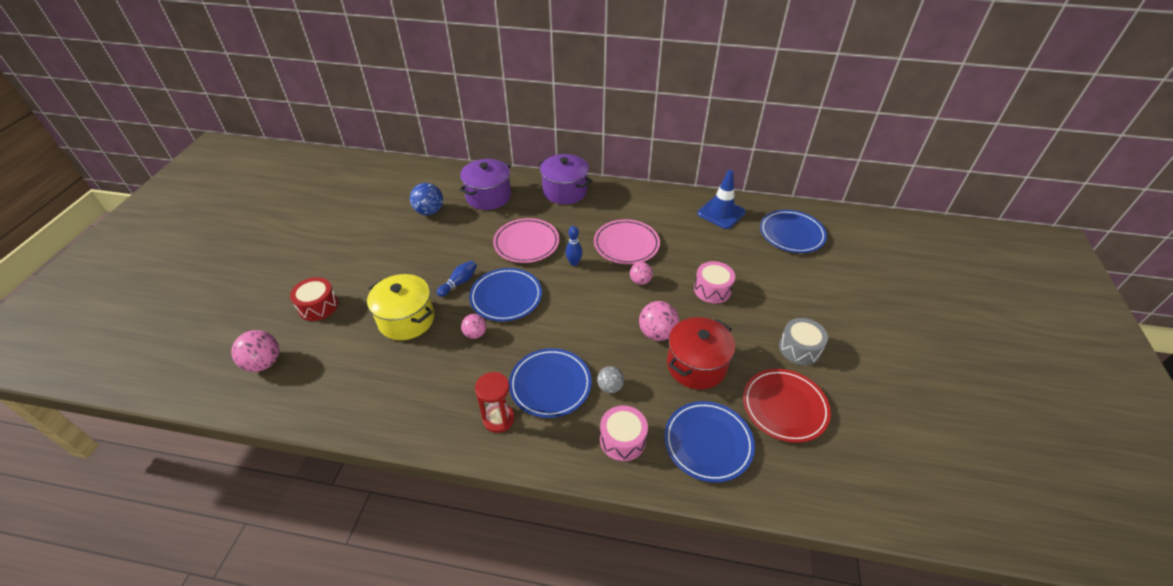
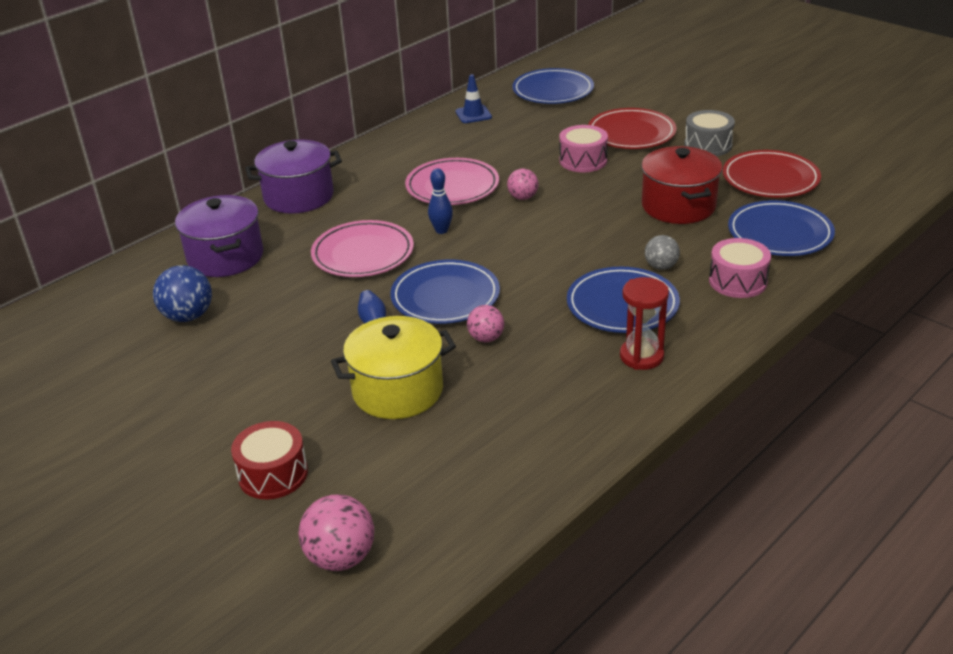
camera: 55 degrees left, 10 degrees down
(657, 333) = (612, 213): pink ball -> none
(721, 213) = (473, 114): blue traffic cone -> blue traffic cone, size x0.62
(773, 298) = (631, 133): none -> red plate

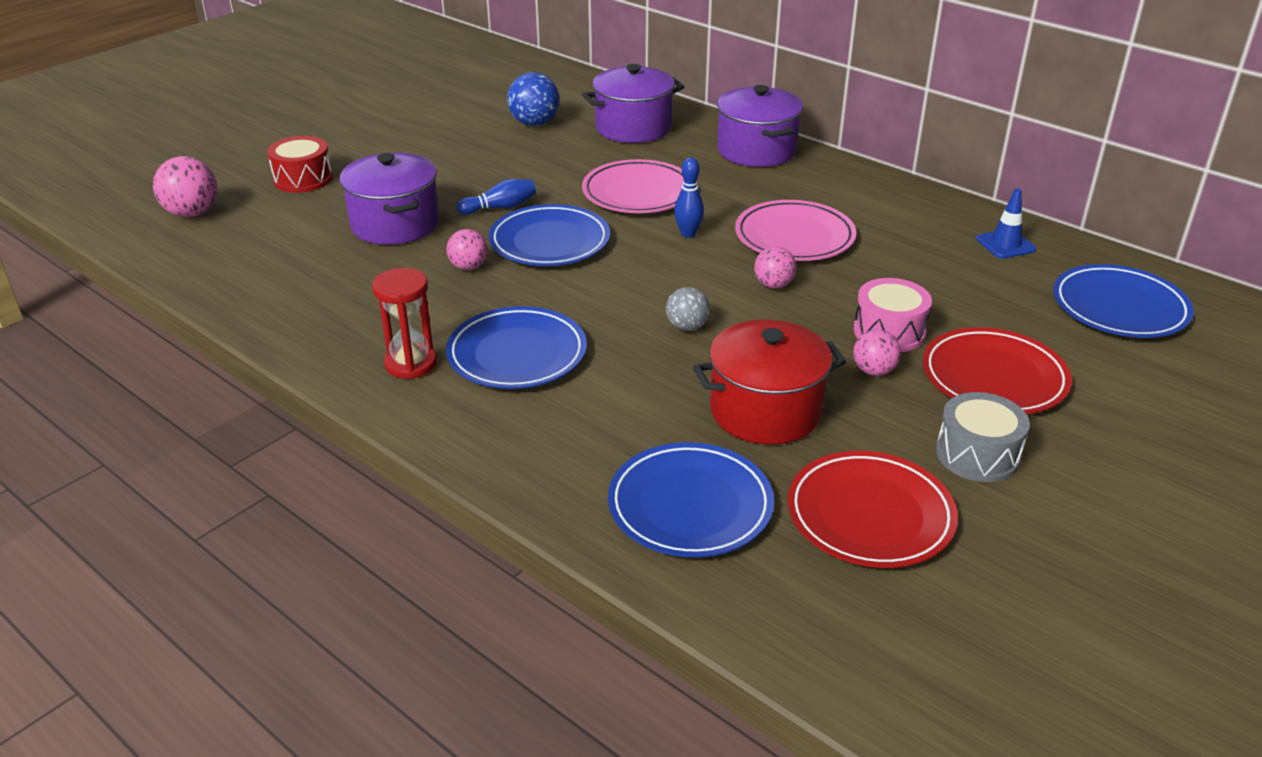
camera: 85 degrees right, 0 degrees up
(398, 390) = (395, 224): yellow pot -> purple pot
(629, 168) = (874, 371): none -> pink ball
(661, 266) = (601, 387): grey ball -> grey ball (687, 327)
(737, 281) = (560, 450): pink drum -> none

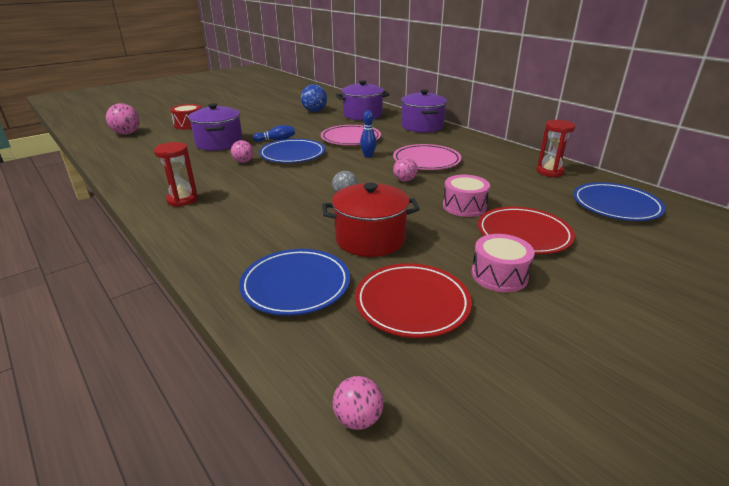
camera: 10 degrees right, 5 degrees down
(517, 354) = (242, 200): blue plate -> none
(874, 371) = (447, 224): pink ball -> pink ball (358, 419)
(977, 454) = (499, 275): grey drum -> pink drum
(1005, 244) = (549, 172): blue traffic cone -> red hourglass

